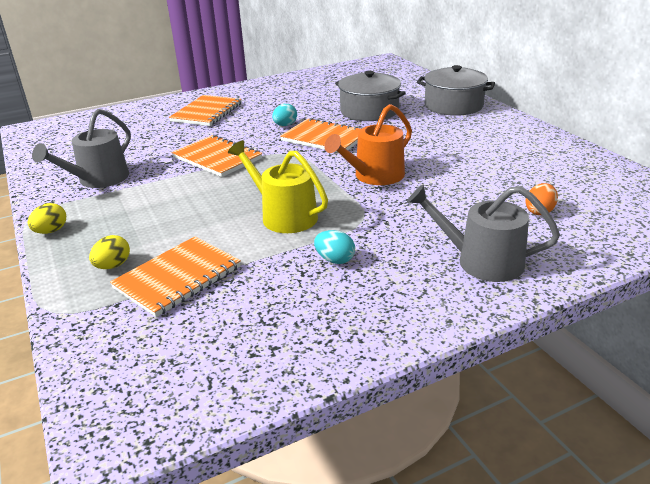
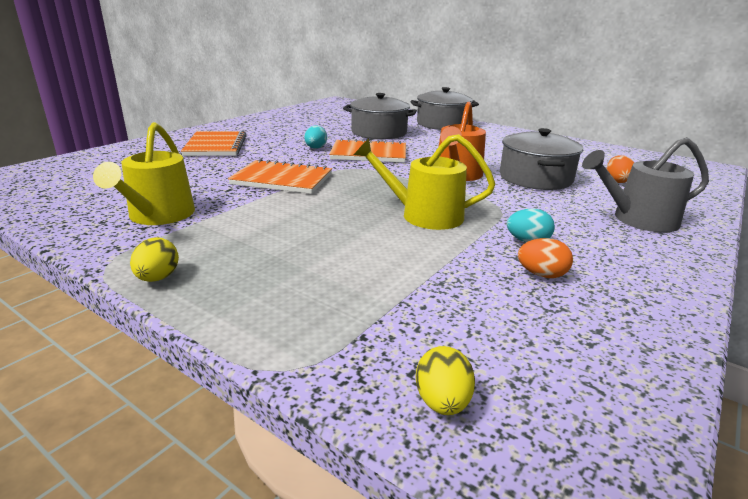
camera: 30 degrees left, 5 degrees down
(99, 179) = (158, 216): grey watering can -> yellow watering can
(113, 266) = (299, 297): yellow egg -> yellow egg (442, 402)
(178, 278) = (398, 291): orange notebook -> none
(300, 292) = (541, 275): none -> orange egg
(450, 193) = (535, 178): none -> grey pot

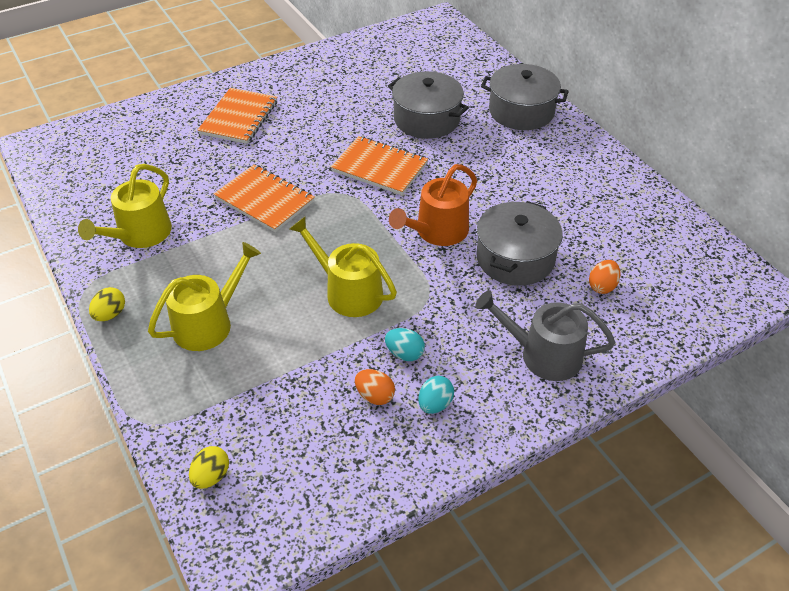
camera: 25 degrees right, 20 degrees up
(297, 261) = (208, 323): none -> yellow watering can
(315, 148) = (333, 143): turquoise egg -> turquoise egg (435, 404)

